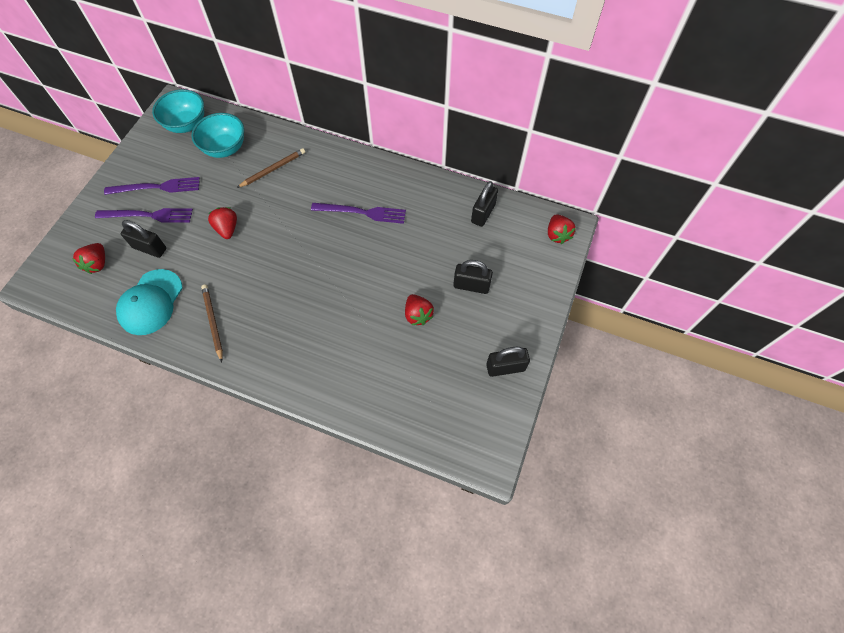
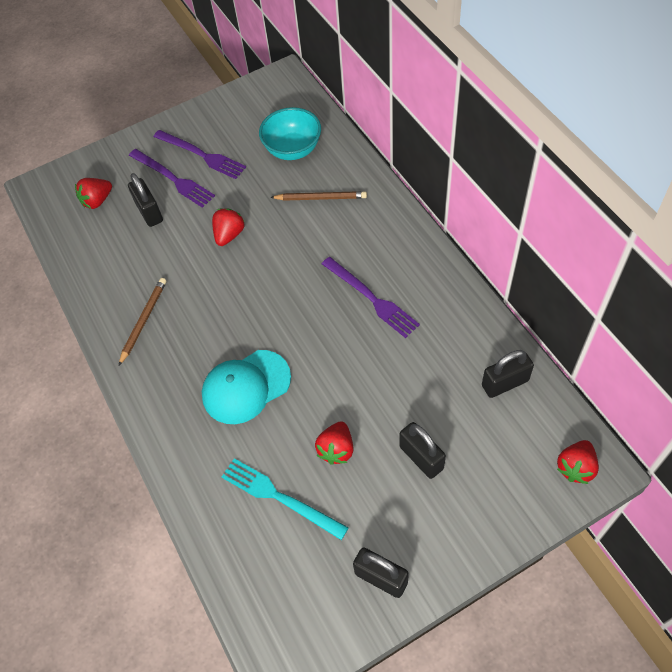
camera: 45 degrees right, 5 degrees down
(151, 302) = (109, 266): turquoise cap -> turquoise cap (246, 387)
(186, 124) = (277, 105): turquoise bowl -> none
(407, 367) = (279, 497): none -> turquoise fork

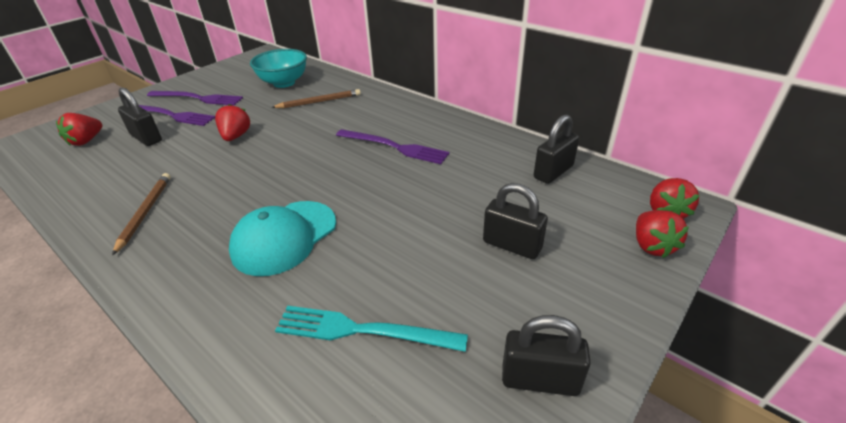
camera: 25 degrees left, 20 degrees down
(336, 449) = (414, 263): red strawberry -> red strawberry (652, 246)

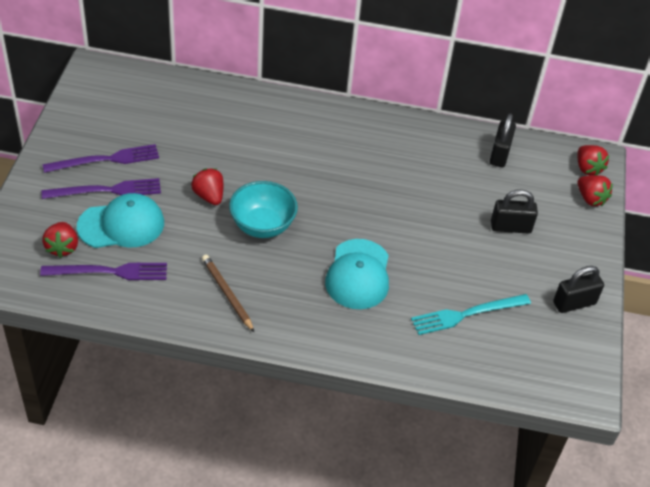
camera: 35 degrees left, 10 degrees up
(146, 138) = (121, 225): black padlock -> turquoise cap
(284, 83) = (175, 112): turquoise bowl -> turquoise bowl (262, 226)
(319, 102) = (242, 129): brown pencil -> none
(394, 147) = (363, 165): purple fork -> purple fork (109, 272)

